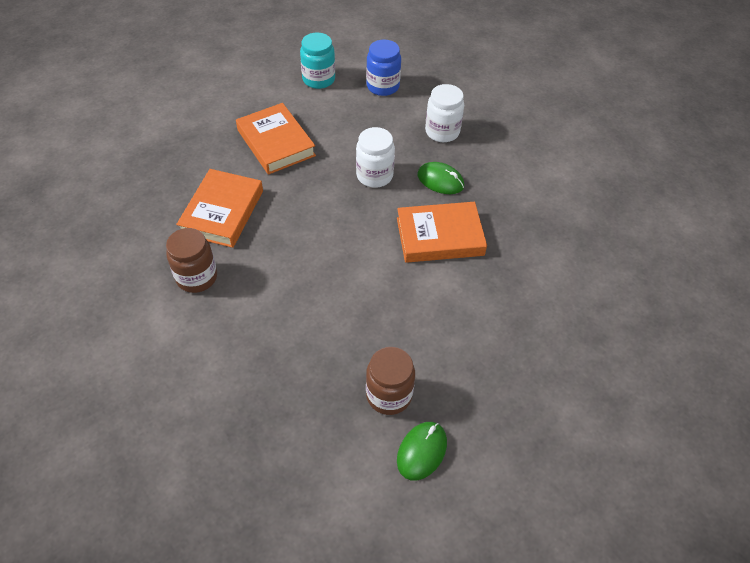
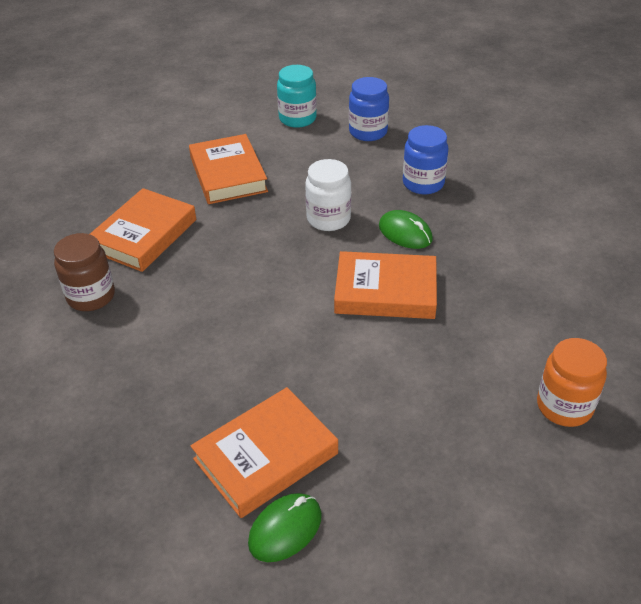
camera: 15 degrees right, 10 degrees down
(389, 395) = (266, 456): brown jar -> orange book
(442, 132) = (423, 183): white jar -> blue jar
(598, 314) = (564, 406): none -> orange jar

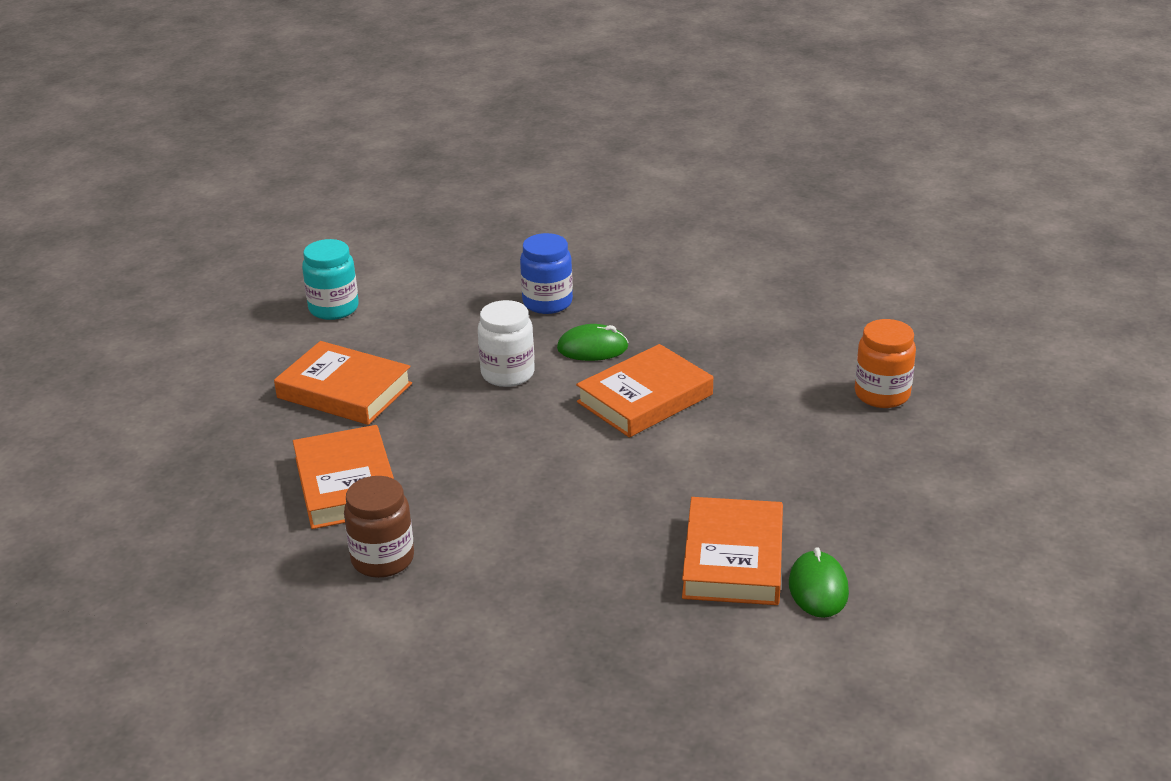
camera: 45 degrees left, 10 degrees down
(368, 132) = (427, 286): blue jar -> none

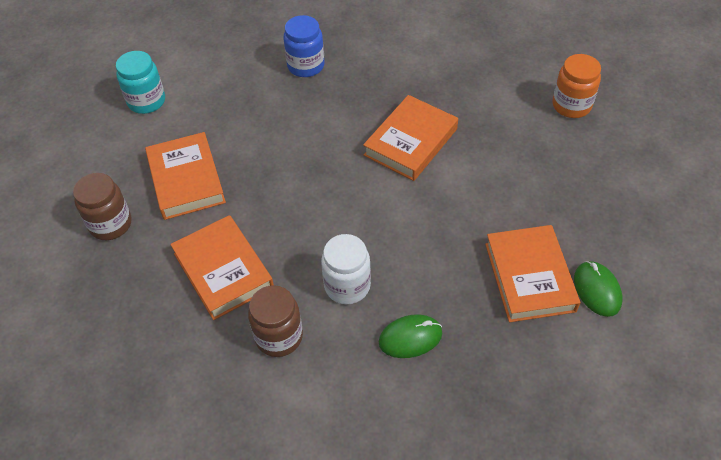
camera: 15 degrees left, 20 degrees up
(234, 418) = (110, 224): none -> brown jar
(344, 391) = (186, 180): orange book -> orange book turned 60 degrees clockwise
(508, 374) = (303, 139): white jar -> white jar (347, 286)
(592, 348) = (355, 102): green mouse -> green mouse (410, 338)

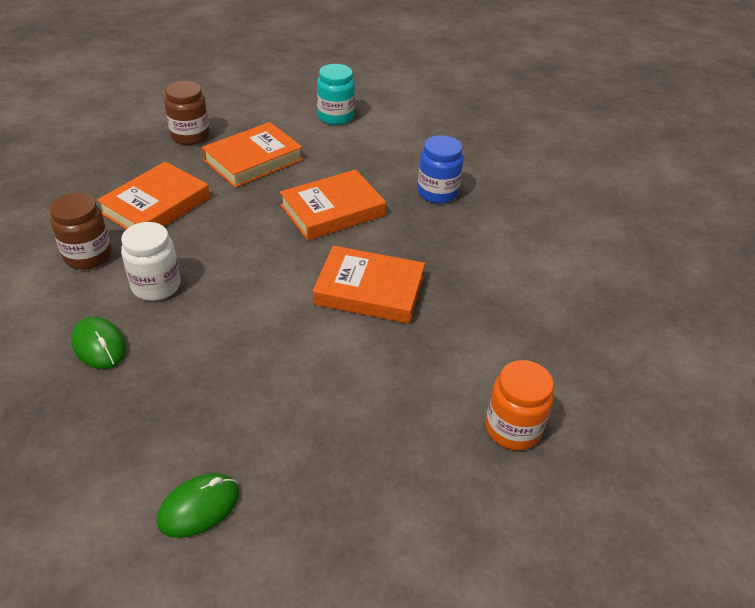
camera: 65 degrees right, 10 degrees down
(529, 277) = (203, 433): orange book -> orange book (332, 210)

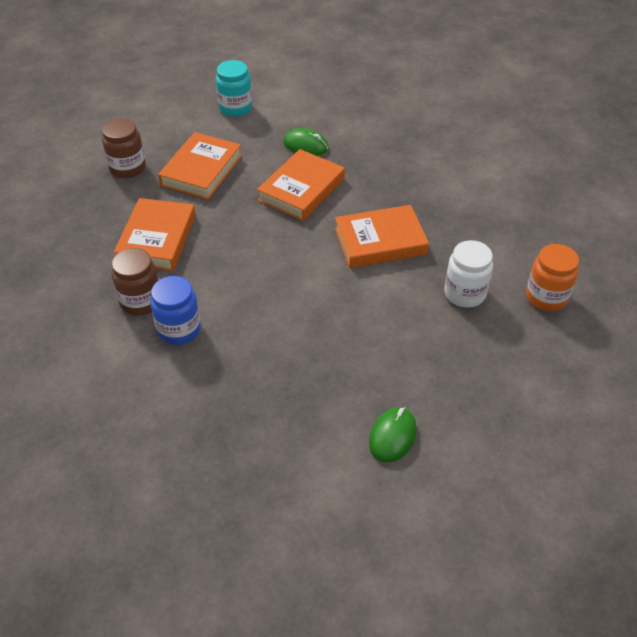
camera: 25 degrees left, 5 degrees up
(99, 345) = (219, 364): green mouse -> green mouse (305, 145)
(156, 286) = (219, 302): white jar -> white jar (464, 293)
(437, 193) = (368, 146): blue jar -> blue jar (179, 329)

